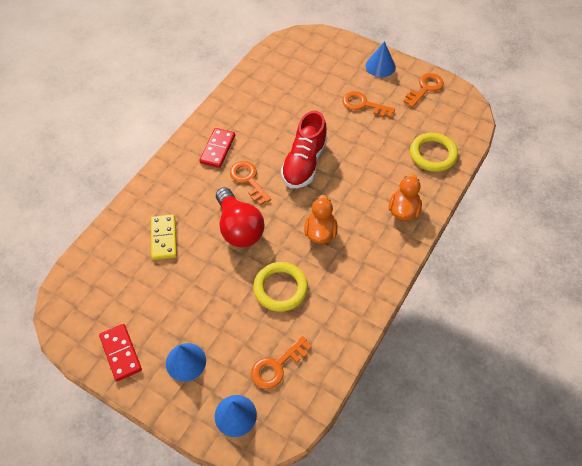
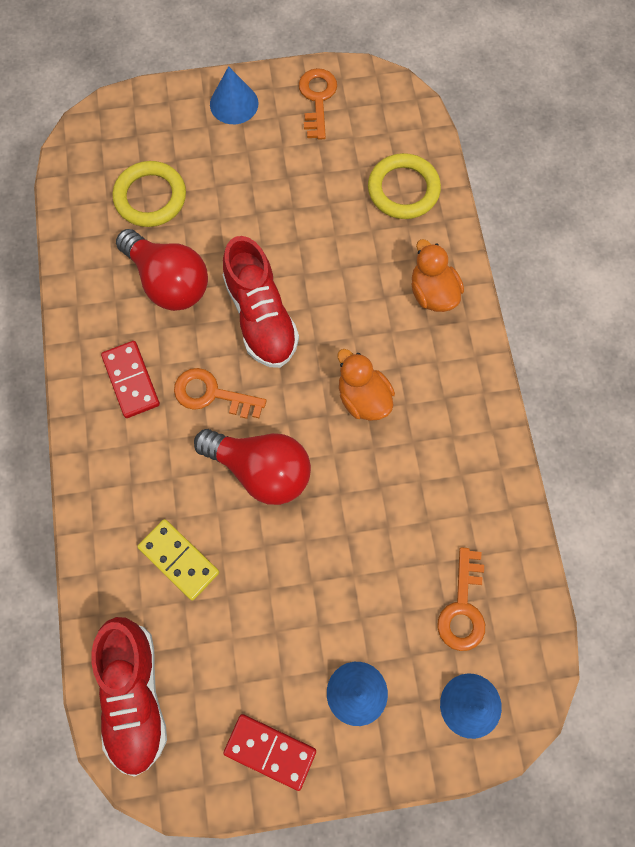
camera: 40 degrees left, 15 degrees up
(88, 279) = (134, 695): none -> red shoe
(275, 120) = (168, 282): none -> red light bulb
(280, 288) = (381, 508): yellow ring -> yellow ring (150, 197)
(363, 105) = (261, 177): orange key -> none

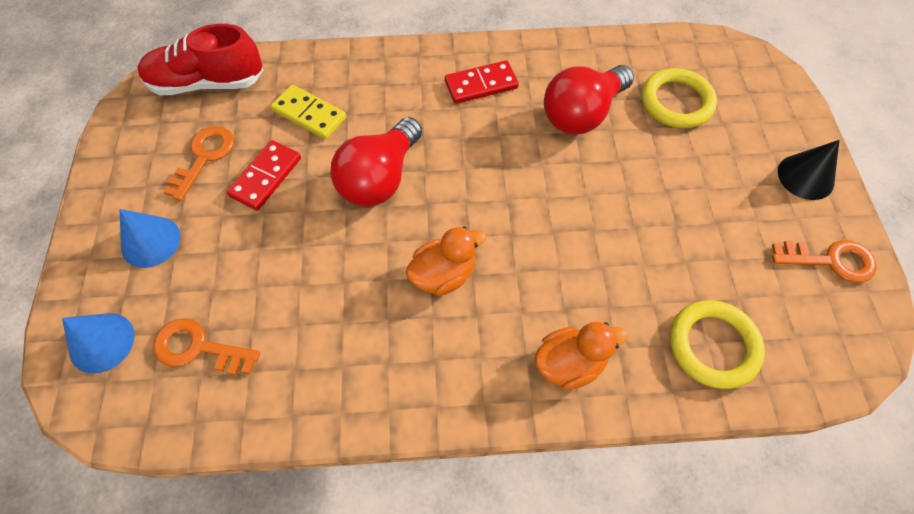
camera: 95 degrees right, 10 degrees down
(179, 560) = (309, 114): yellow domino -> yellow domino turned 75 degrees clockwise
(212, 394) = (461, 144): orange key -> orange key (204, 157)
(234, 103) = (805, 176): blue cone -> black cone
(261, 316) = (542, 187): red shoe -> none
(270, 751) = (129, 171): red domino -> red domino (266, 177)

